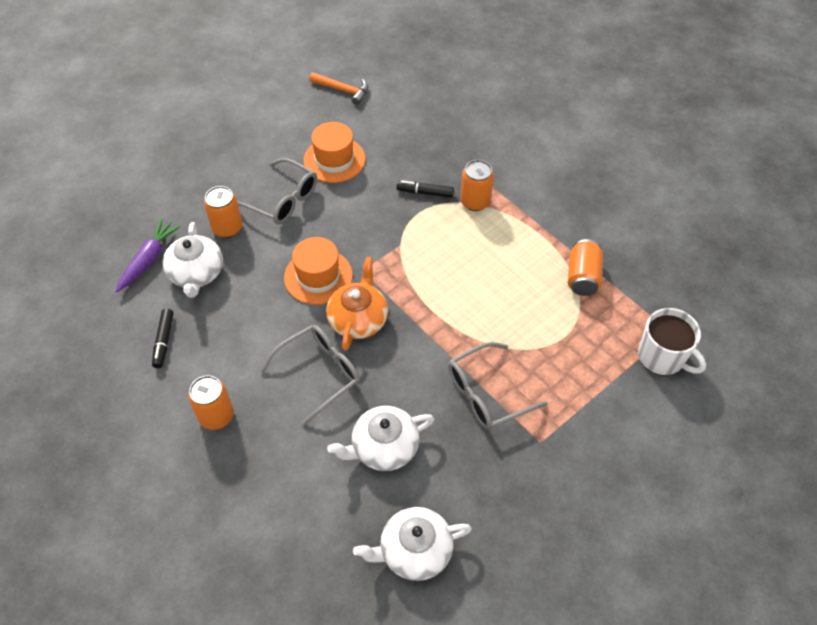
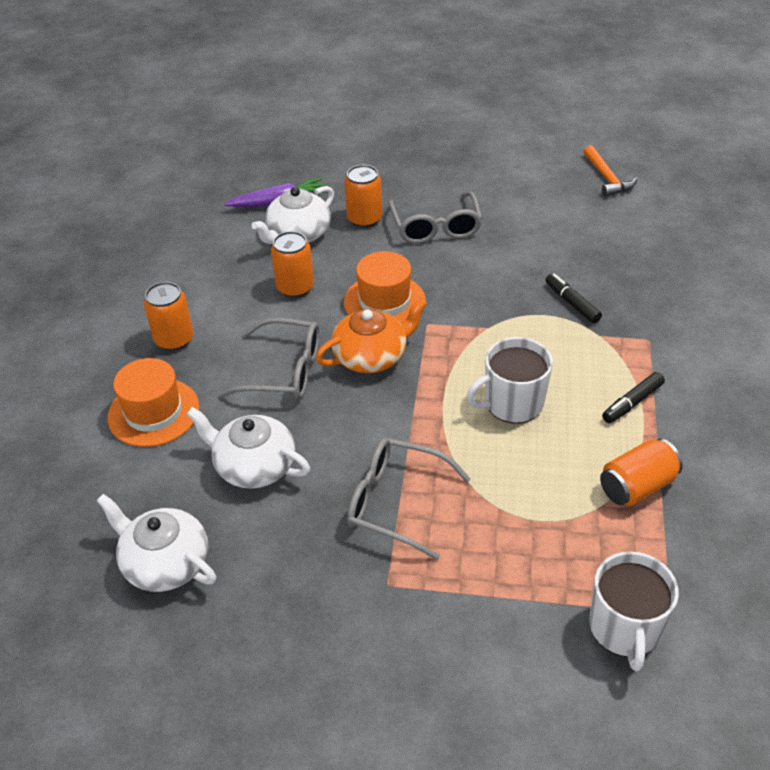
camera: 50 degrees right, 10 degrees down
(164, 341) = (213, 262): black marker -> black marker (632, 403)
(334, 160) = (523, 225): orange hat -> orange hat (153, 412)
(470, 282) = (512, 403): none -> white mug
(475, 202) = (612, 343): orange can -> orange can (295, 287)

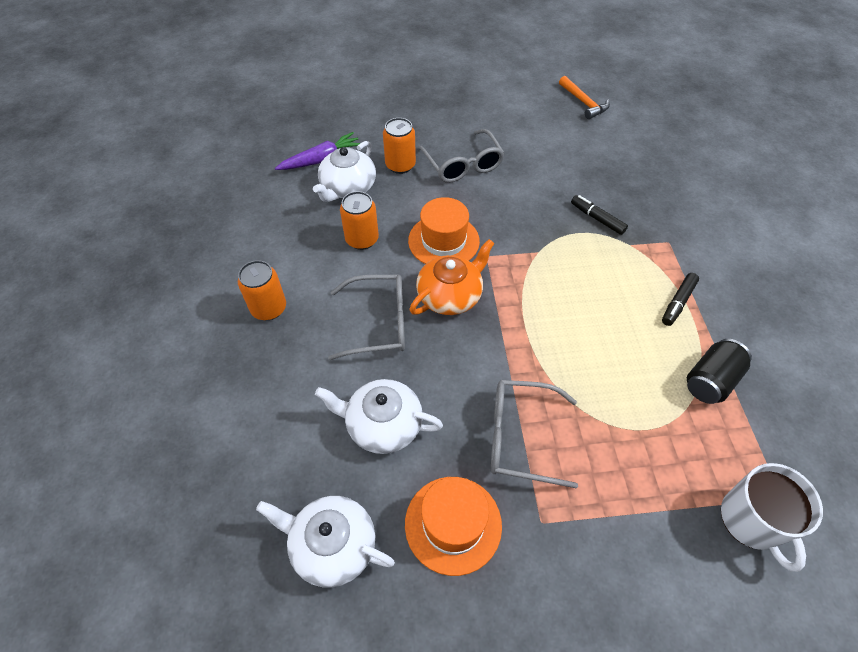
camera: 15 degrees left, 10 degrees up
(153, 412) = (272, 387): orange hat -> orange hat (453, 524)
(512, 403) = (583, 320): white mug -> none
(637, 486) = (710, 380): orange can -> black can

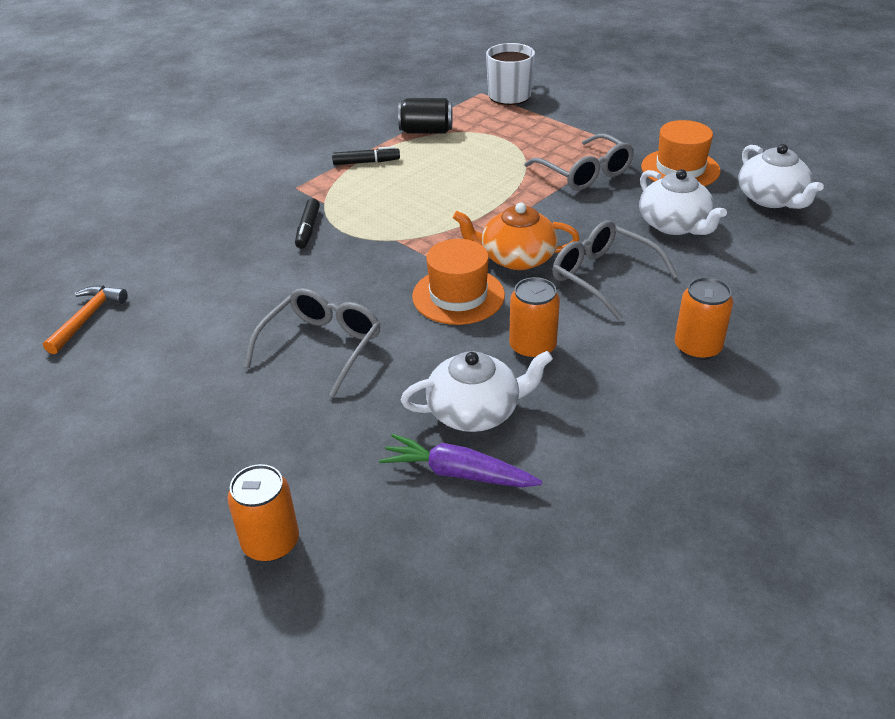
camera: 130 degrees left, 15 degrees down
(400, 165) = (381, 394): orange can -> orange can (271, 542)

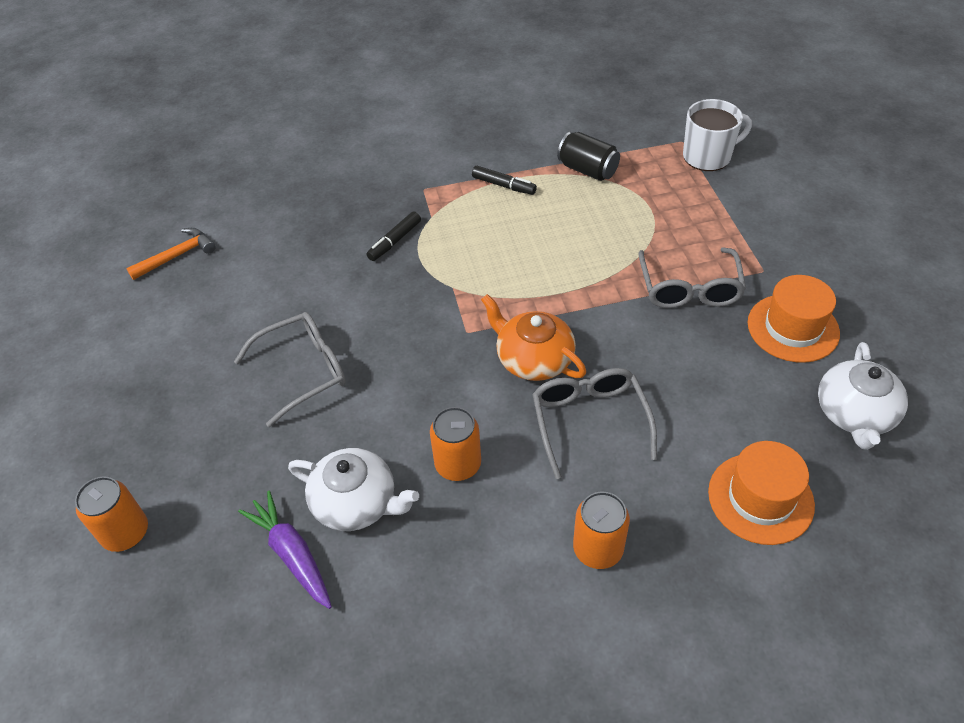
camera: 35 degrees right, 10 degrees up
(458, 296) = (448, 375): orange hat -> orange hat (760, 498)
(674, 225) = (717, 395): white teapot -> none

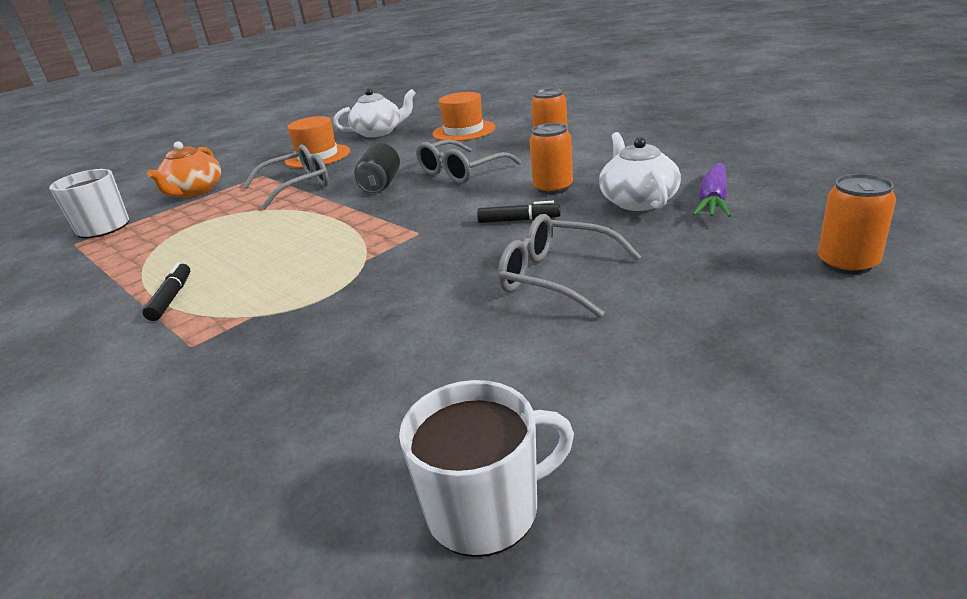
camera: 120 degrees left, 20 degrees down
(177, 256) = (485, 509): orange hammer -> white mug
(395, 241) = (311, 319): black marker -> black marker (518, 220)
(533, 359) = (423, 202): orange teapot -> orange teapot (194, 192)
(587, 170) = (132, 267): black can -> black can (381, 185)

